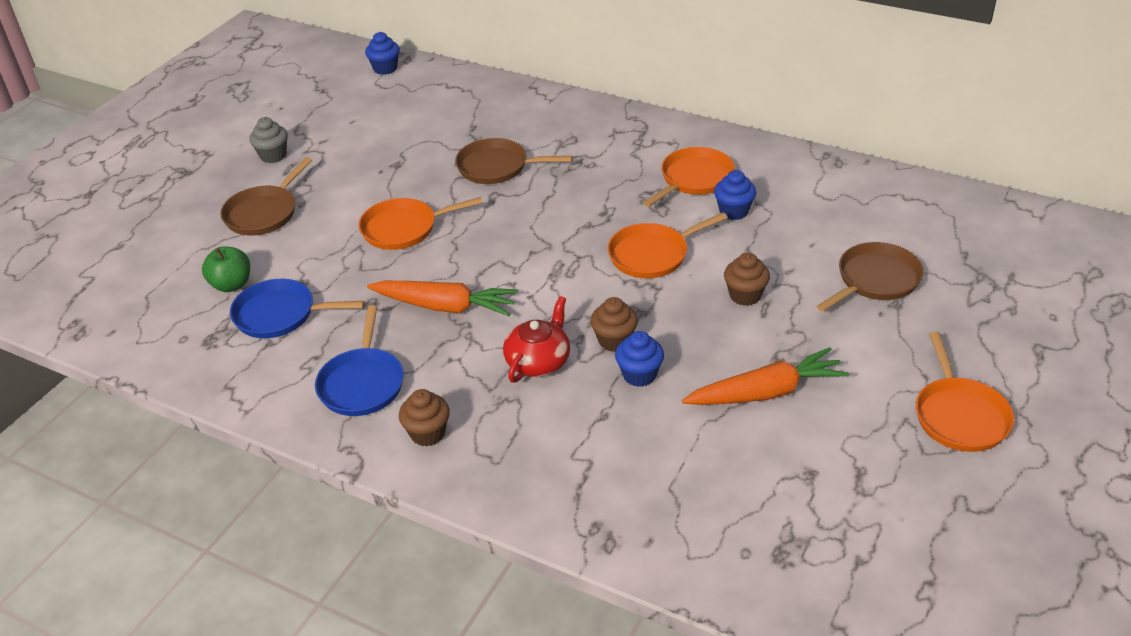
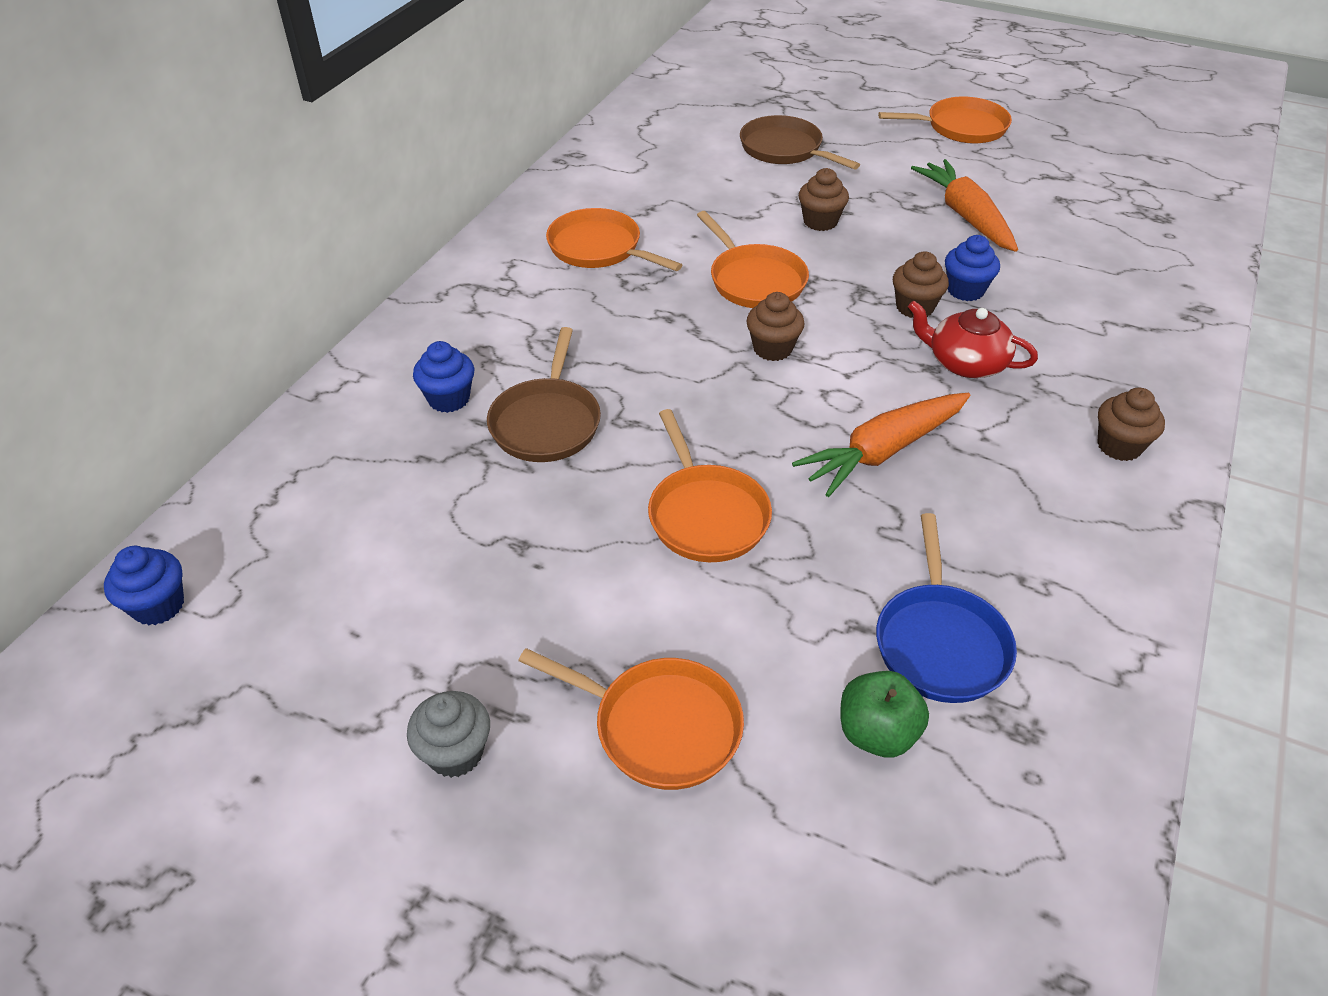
camera: 95 degrees left, 5 degrees up
(264, 213) = (659, 726): brown pan -> orange pan
(362, 383) = (1057, 519): blue pan -> none
(445, 306) = (883, 451): orange carrot -> orange carrot turned 135 degrees counterclockwise
(564, 261) = (772, 348): none -> brown cupcake
(733, 211) = (667, 223): blue cupcake -> blue cupcake (449, 399)

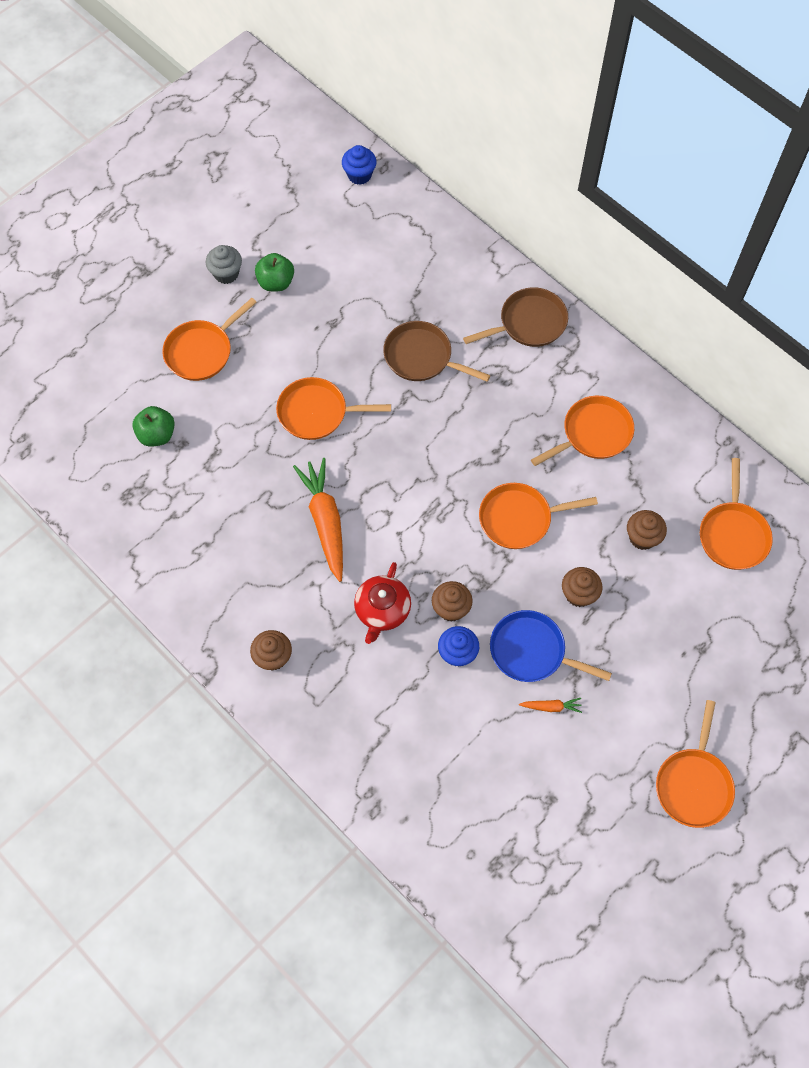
camera: 110 degrees right, 20 degrees up
(449, 399) = (462, 313): blue cupcake -> none
(454, 658) = (276, 282): none -> green apple
(676, 143) = (733, 534): none -> orange pan
(772, 348) = (441, 500): brown cupcake -> brown cupcake (642, 537)
(785, 149) = (697, 614): brown pan -> brown pan (529, 323)
(940, 642) = (189, 485): blue pan -> blue pan (532, 651)
(965, 216) = (551, 707): orange carrot -> orange carrot, size x0.44
(965, 363) = (382, 610): red teapot -> red teapot turned 150 degrees clockwise

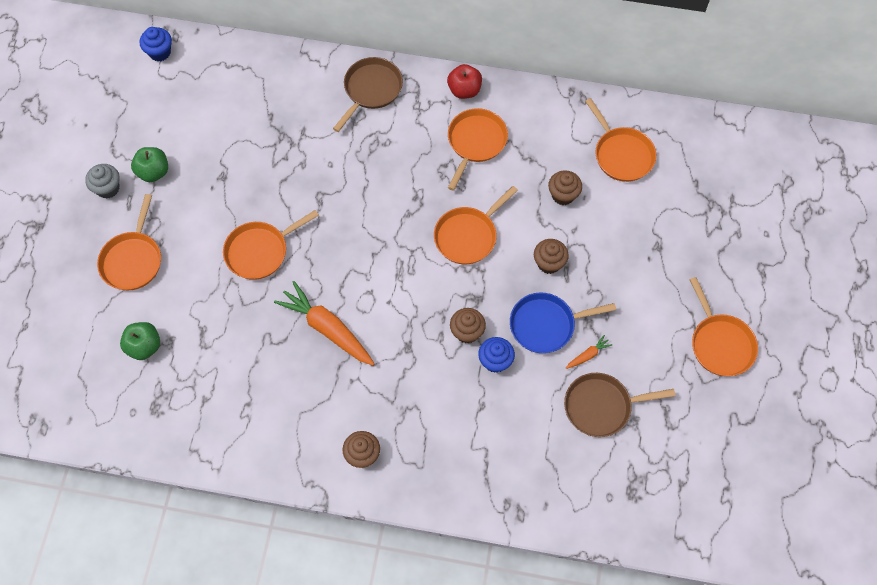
camera: 35 degrees left, 0 degrees up
(382, 610) = (418, 366): red teapot -> none
(422, 357) = (310, 162): brown pan -> brown pan (601, 406)
(620, 376) = (464, 90): none -> red apple

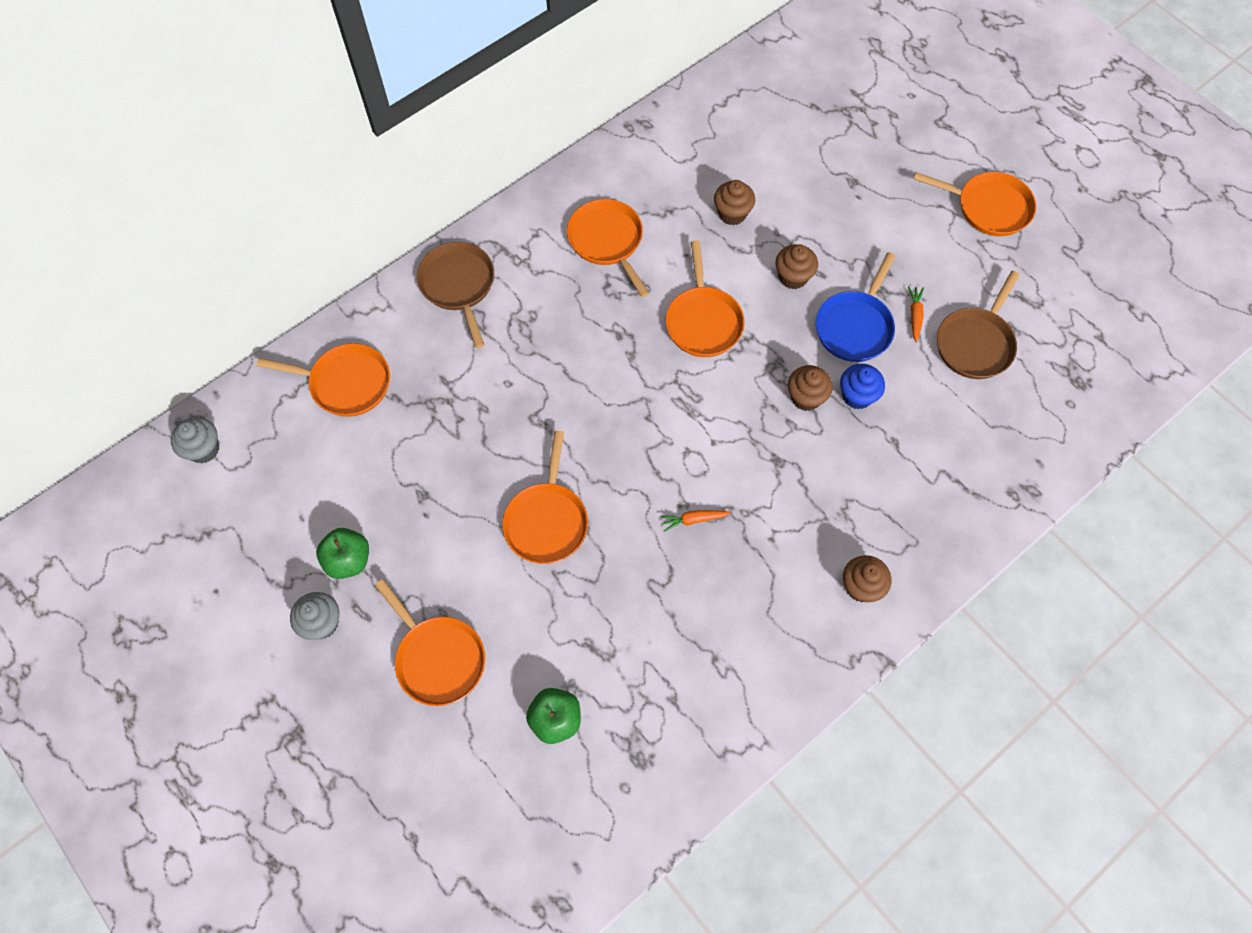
camera: 50 degrees left, 0 degrees up
(160, 52) = (204, 449): blue cupcake -> grey cupcake
(327, 328) = (693, 520): orange carrot -> orange carrot, size x0.44
(464, 90) = (540, 208): red apple -> none
(621, 154) = (733, 138): orange pan -> orange pan (346, 383)

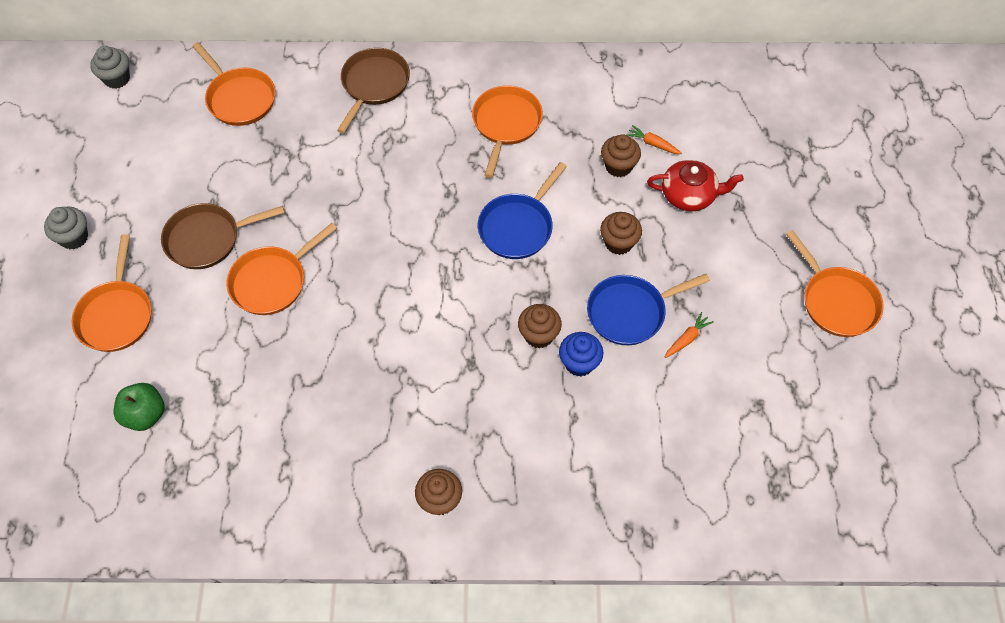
camera: 40 degrees right, 5 degrees down
(348, 560) = (128, 211): green apple -> none
(693, 520) = (369, 357): orange carrot -> orange carrot (653, 144)
(703, 321) = (518, 227): orange pan -> blue pan
(808, 199) = (689, 195): none -> red teapot
(975, 343) = (716, 395): brown pan -> brown pan (207, 239)

